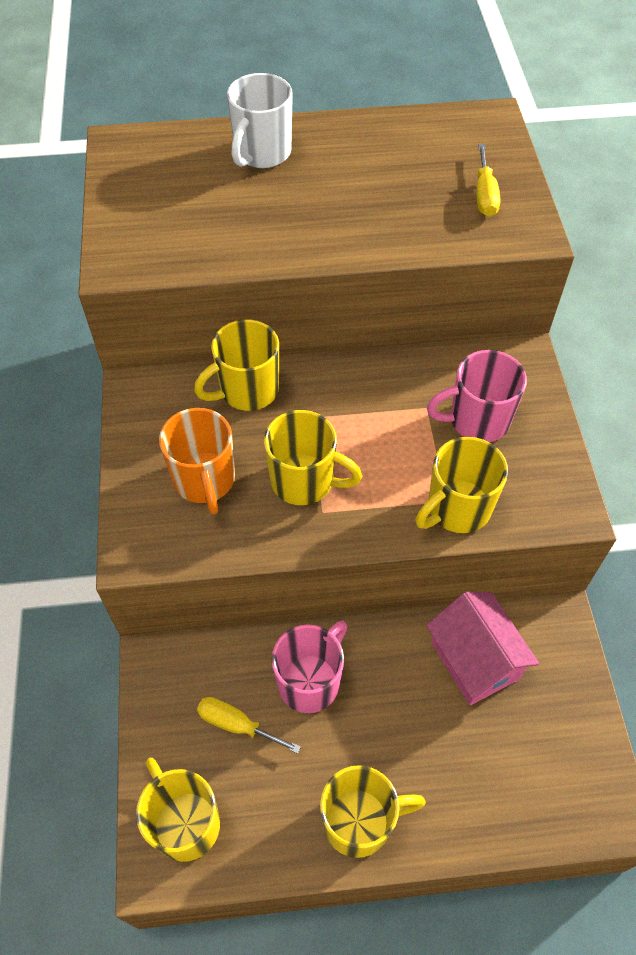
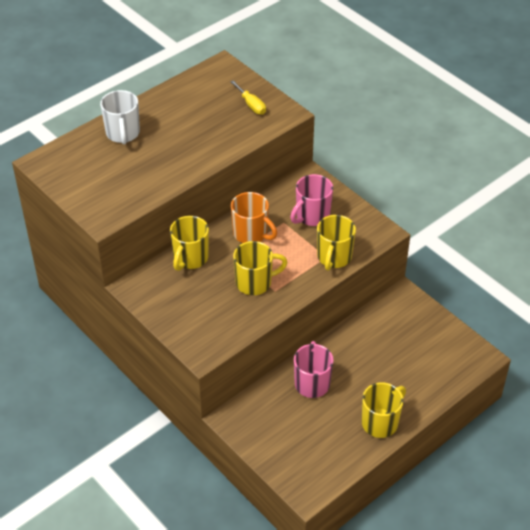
camera: 35 degrees left, 10 degrees down
(185, 823) = (304, 470): yellow mug -> none
(204, 480) = (207, 307): orange mug -> orange mug (251, 234)
(236, 725) = (293, 420): yellow screwdriver -> none
(475, 660) = (379, 332): pink house -> none

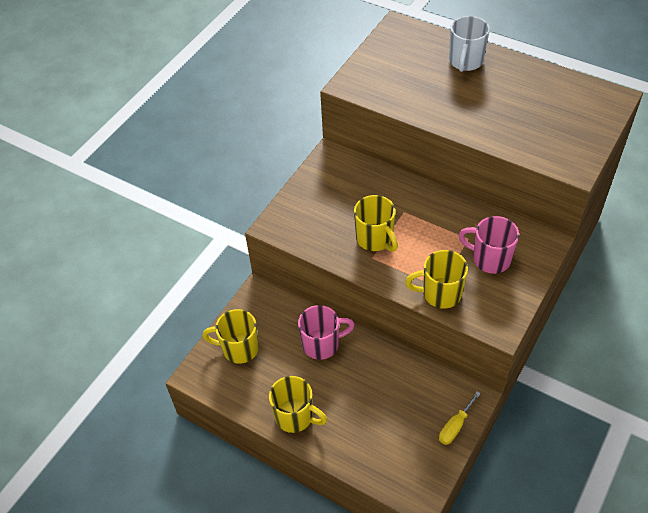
camera: 75 degrees right, 5 degrees up
(123, 134) = (465, 62): white mug -> white mug turned 45 degrees counterclockwise
(190, 258) = (383, 182): yellow mug -> yellow mug (239, 348)
(251, 105) = (568, 137): yellow screwdriver -> yellow screwdriver (455, 426)
(251, 234) = (438, 217): orange mug -> none

